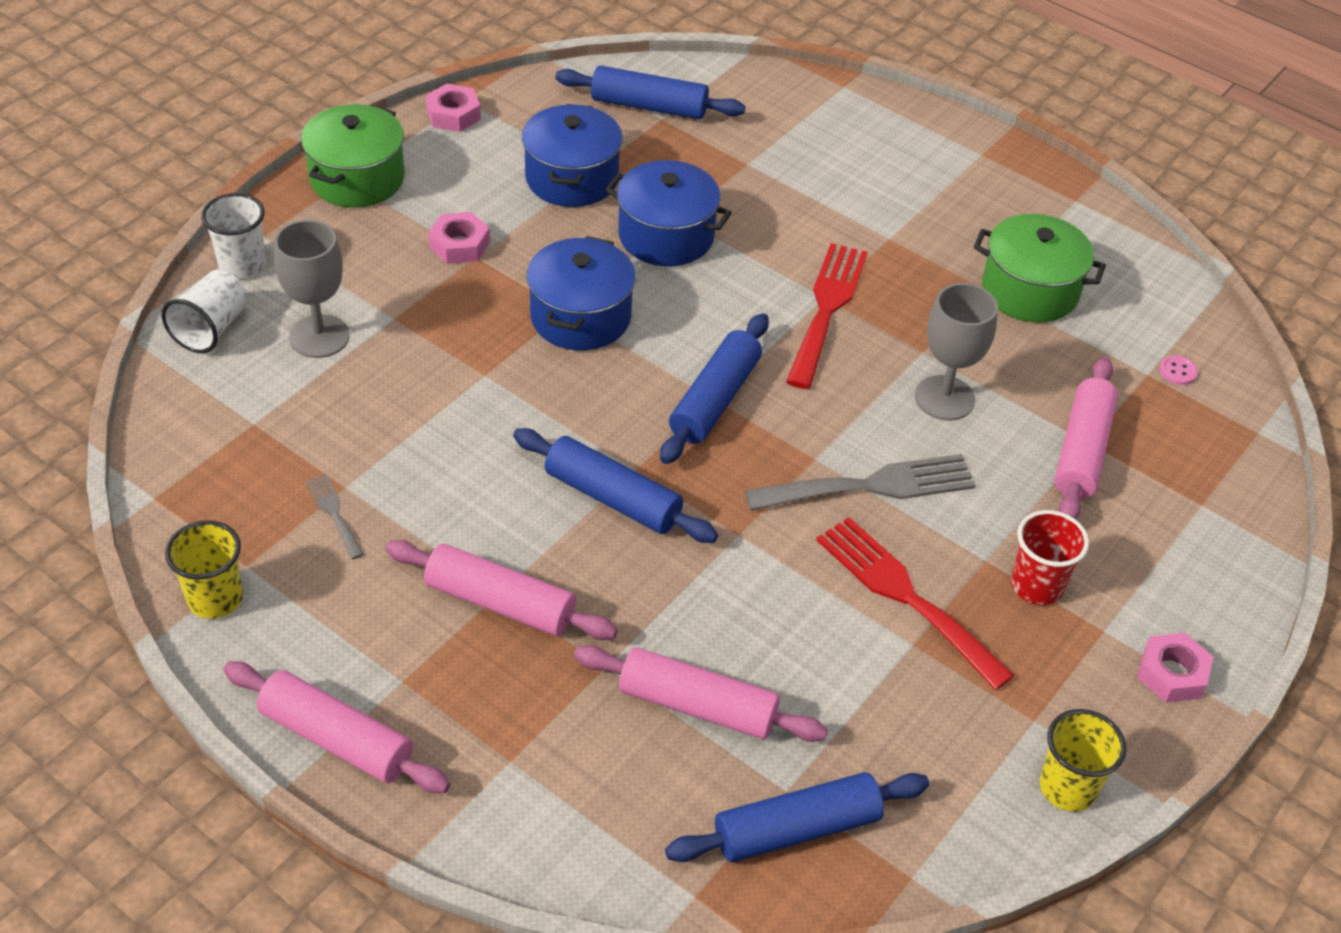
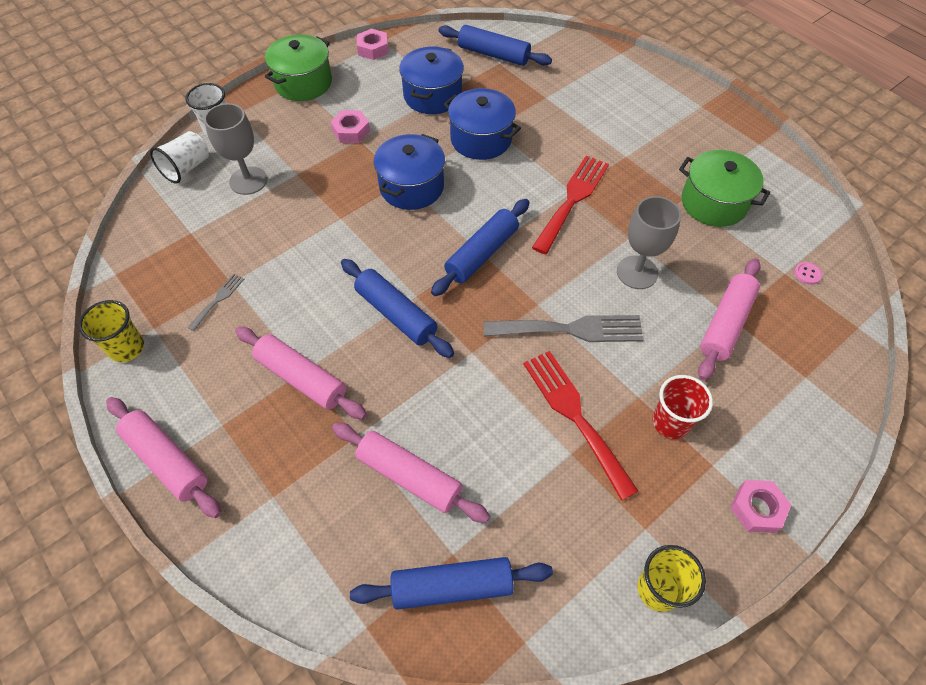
camera: 15 degrees right, 10 degrees up
(334, 513) = (218, 299): grey fork -> grey fork turned 45 degrees clockwise

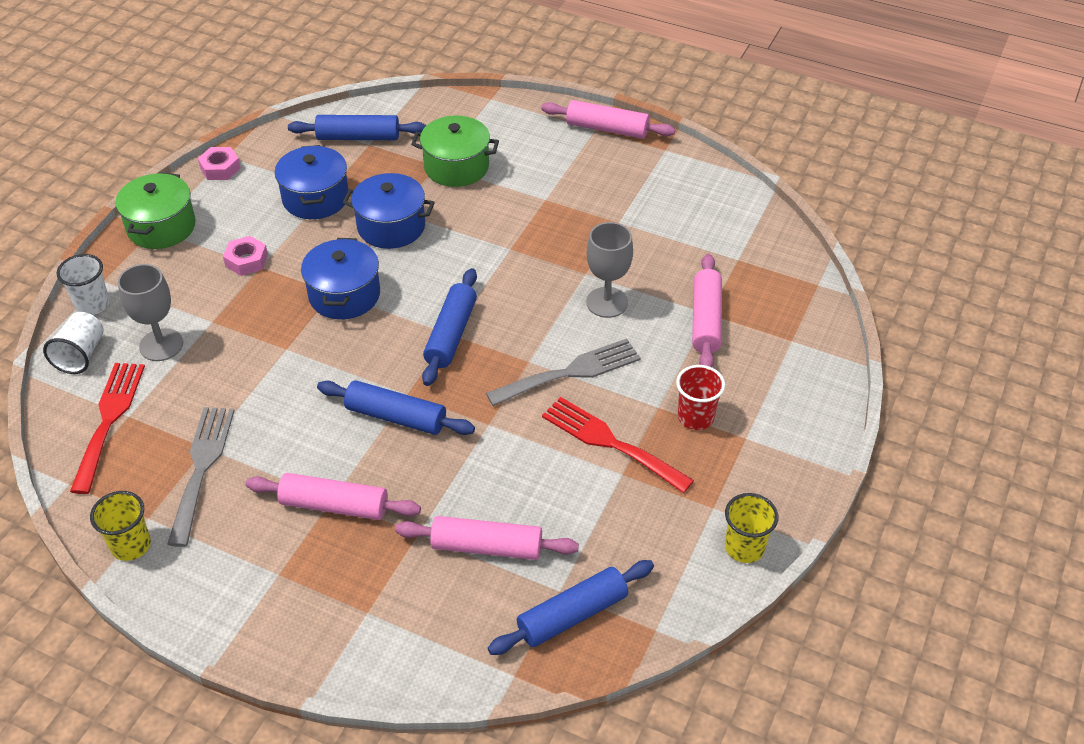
camera: 25 degrees left, 10 degrees down
(167, 461) = (242, 624): pink rolling pin -> pink rolling pin (607, 129)
(218, 299) = (202, 467): grey fork -> grey fork, size x2.07
(572, 199) = (514, 256): red fork -> red fork (109, 419)
(713, 203) = (648, 217): green pot -> green pot (456, 167)
(757, 509) = (796, 457): pink nut -> none
(807, 274) = (757, 254): pink button -> none

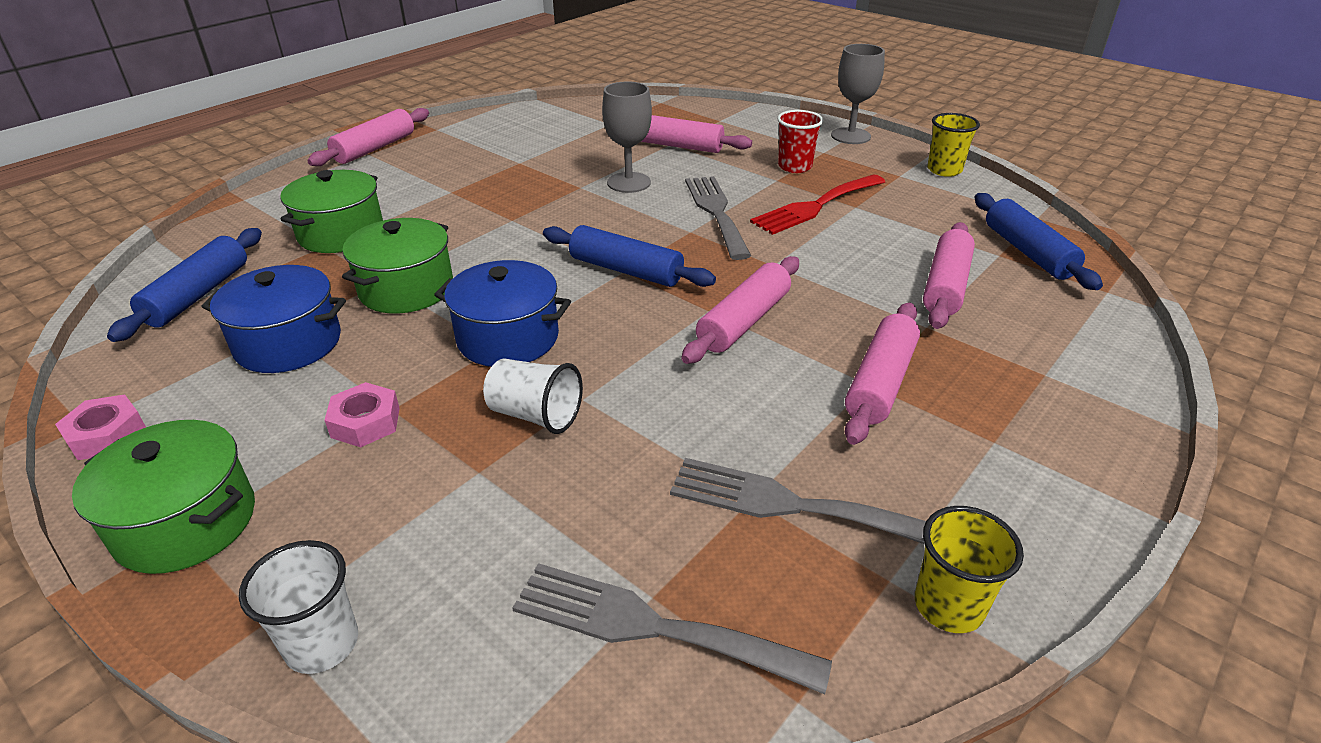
camera: 75 degrees left, 10 degrees down
(81, 355) = (457, 669): white cup -> white cup (535, 415)
(109, 419) = (652, 627): red fork -> grey fork
(161, 345) = (498, 540): grey goblet -> grey goblet (850, 136)
(391, 226) = (406, 289): blue pot -> green pot
(396, 417) = (744, 321): blue rolling pin -> pink rolling pin

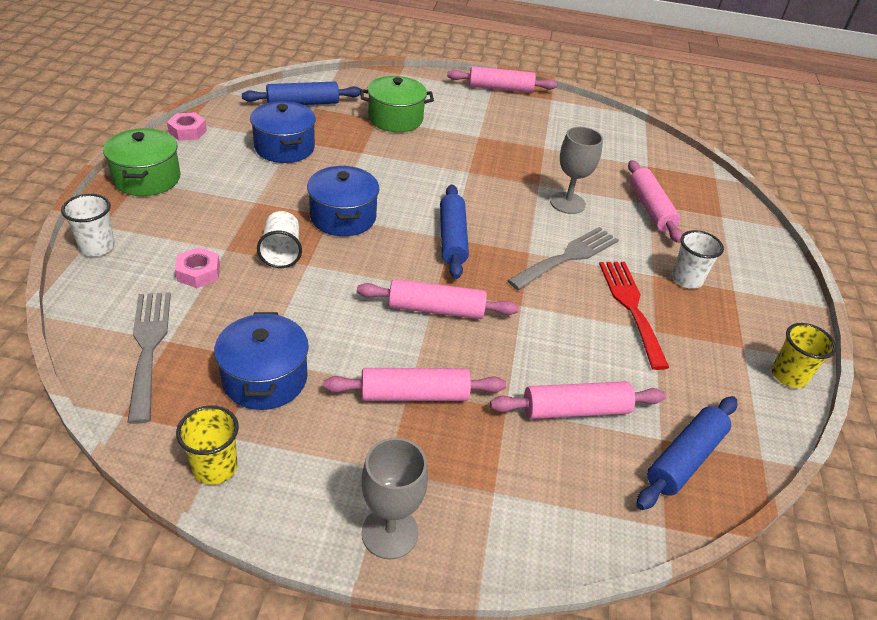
camera: 55 degrees right, 5 degrees up
(365, 422) = (240, 198): pink nut -> pink nut (198, 273)
(406, 289) = (361, 163): green pot -> none
(792, 505) = (265, 378): grey fork -> blue pot
(795, 167) = (686, 279): red cup -> white cup
(815, 206) = (631, 307): red fork -> red fork turned 60 degrees clockwise
(850, 136) = (786, 299): grey goblet -> grey goblet (390, 533)

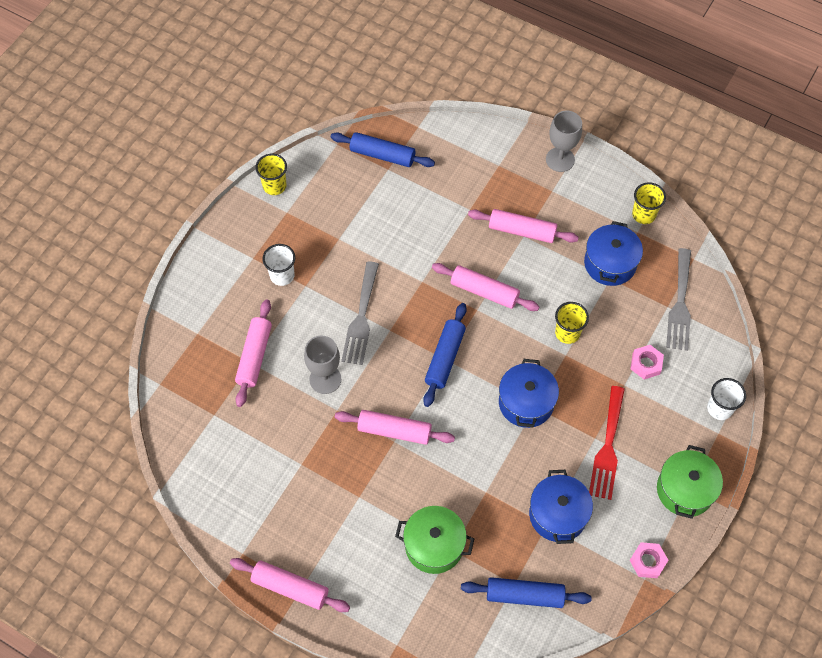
camera: 155 degrees left, 20 degrees up
(282, 252) = (582, 372): white cup -> none
(310, 286) = (567, 333): none -> yellow cup
(568, 257) = (361, 318): grey fork -> grey fork turned 60 degrees counterclockwise
(575, 410) = (428, 198): pink rolling pin -> pink rolling pin (394, 431)
(631, 307) = (343, 261): red fork -> red fork (607, 448)
(684, 459) = (382, 155): blue rolling pin -> blue rolling pin turned 45 degrees clockwise

